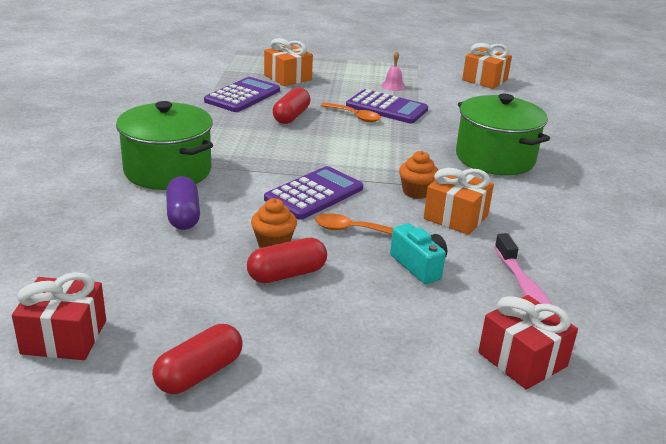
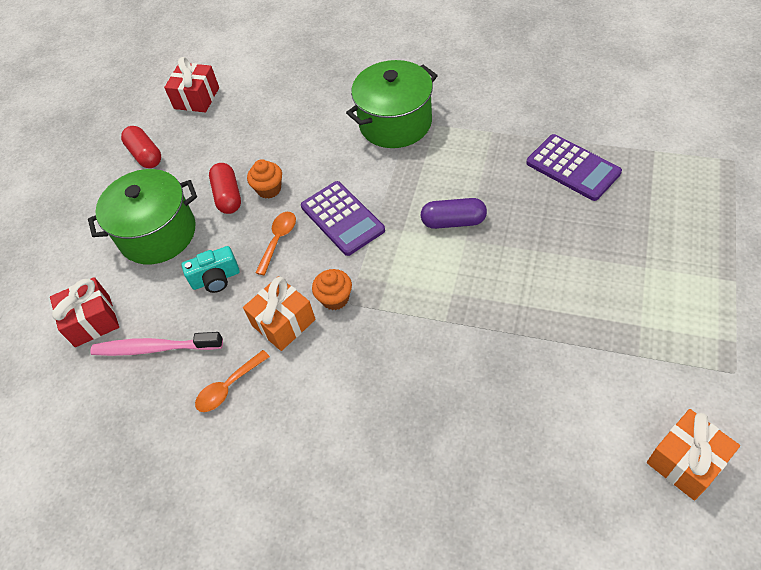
camera: 110 degrees right, 25 degrees up
(183, 216) = (320, 137): purple capsule -> purple capsule (453, 222)
(287, 77) = (642, 209): orange gift -> none
(291, 116) = (517, 208): red capsule -> none
(354, 116) = (521, 267): orange spoon -> orange spoon (228, 387)
(386, 108) = (551, 304): purple calculator -> none
(393, 86) = (632, 324): pink bell -> none
(495, 158) = (404, 394): green pot -> green pot (158, 234)

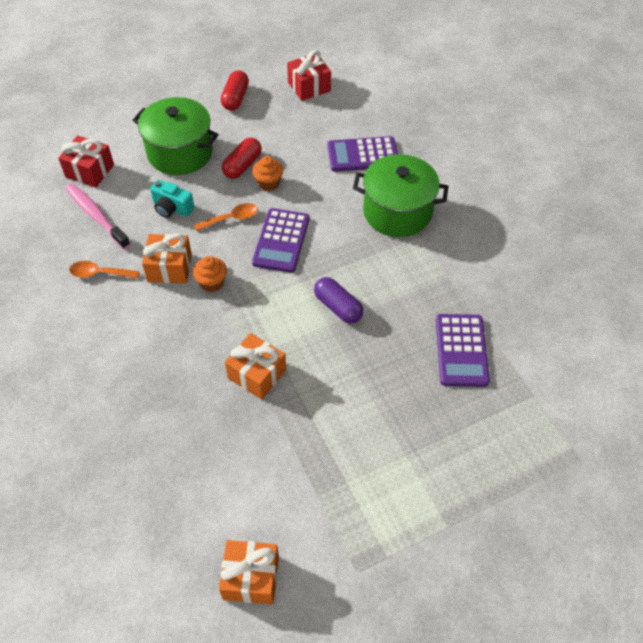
camera: 40 degrees right, 0 degrees up
(312, 108) = (363, 155): none -> purple calculator
(470, 324) = (257, 374): none -> orange gift

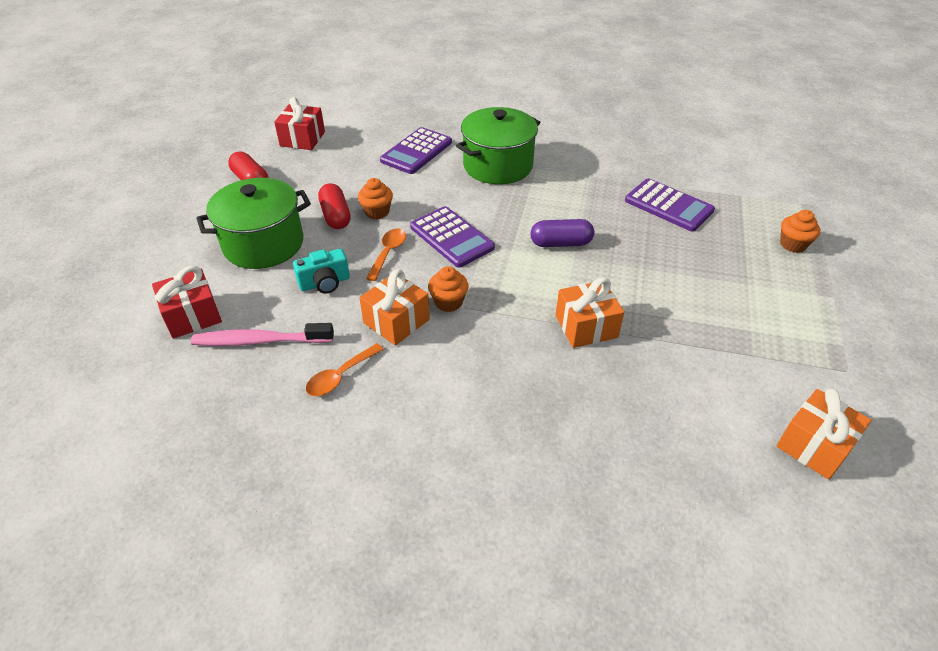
camera: 50 degrees left, 10 degrees down
(497, 466) = (793, 244): none -> orange cupcake

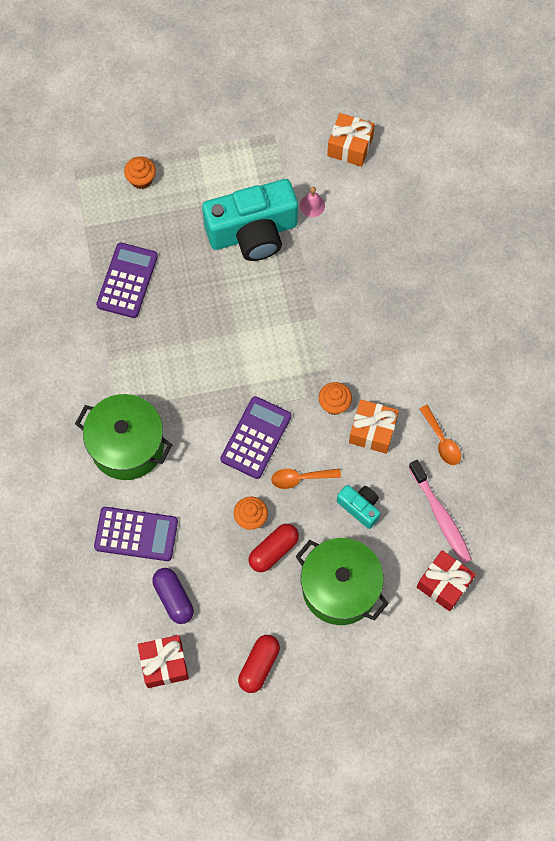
camera: 115 degrees left, 25 degrees up
(340, 376) = (442, 441): orange spoon -> orange spoon turned 45 degrees clockwise
(561, 243) = (222, 349): purple capsule -> purple capsule (173, 598)
(586, 326) = (311, 300): orange gift -> none
(697, 307) = (253, 232): none -> turquoise camera
(722, 371) = (312, 205): none -> pink bell

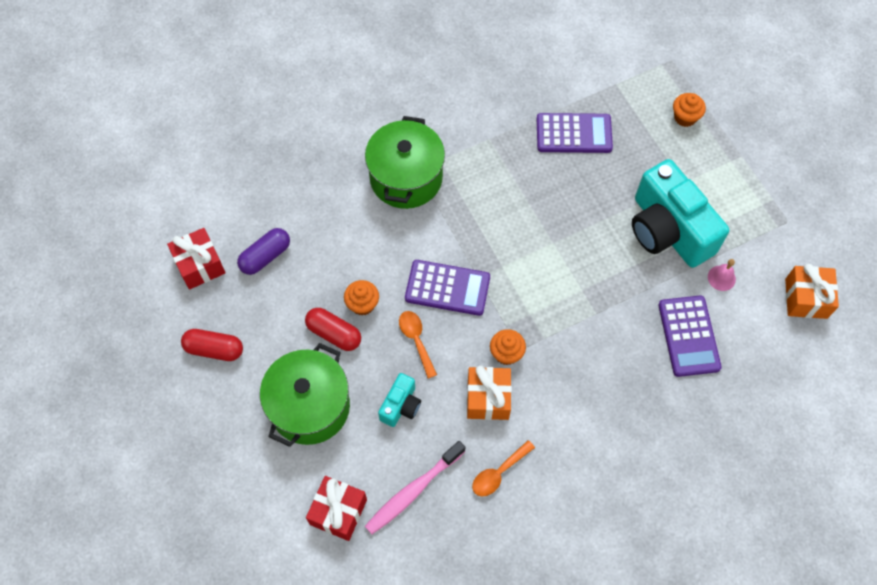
camera: 75 degrees right, 5 degrees down
(136, 534) = (321, 208): purple calculator -> purple calculator (688, 336)

